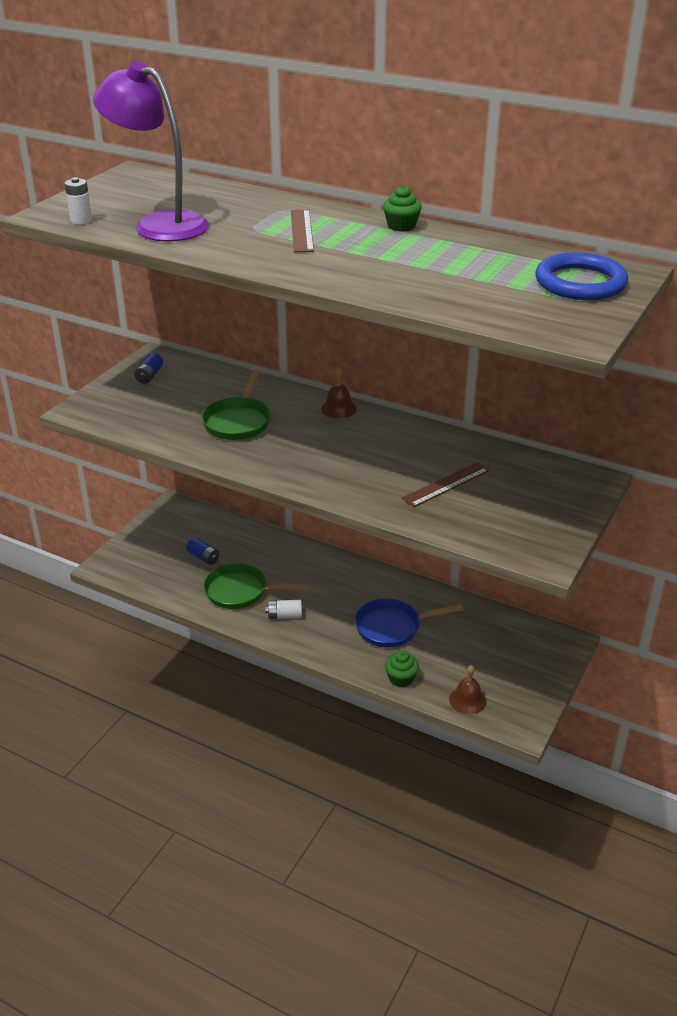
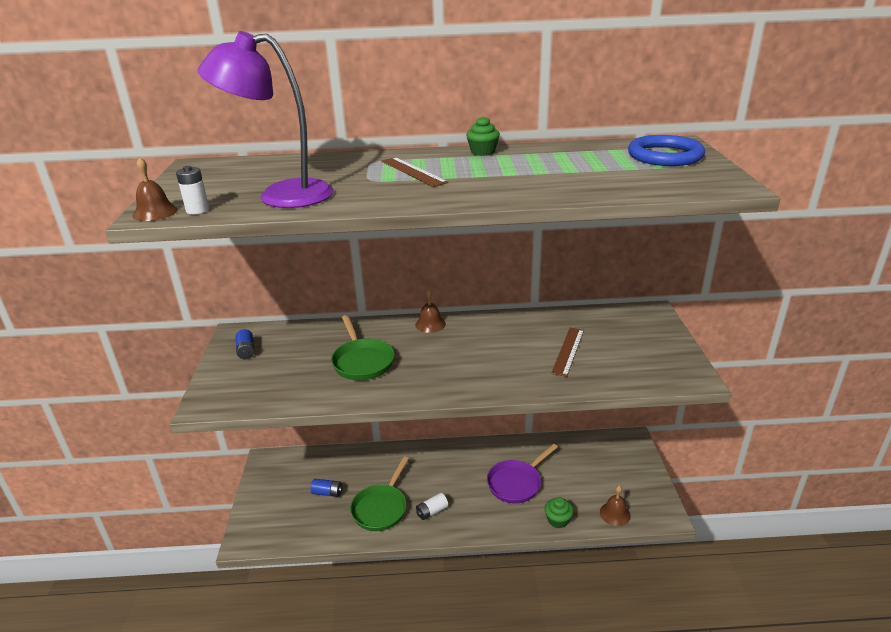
camera: 30 degrees left, 5 degrees down
(49, 214) = (155, 212): none -> brown bell
(240, 591) = (381, 508): green pan -> green pan turned 45 degrees counterclockwise
(392, 627) = (516, 483): blue pan -> purple pan

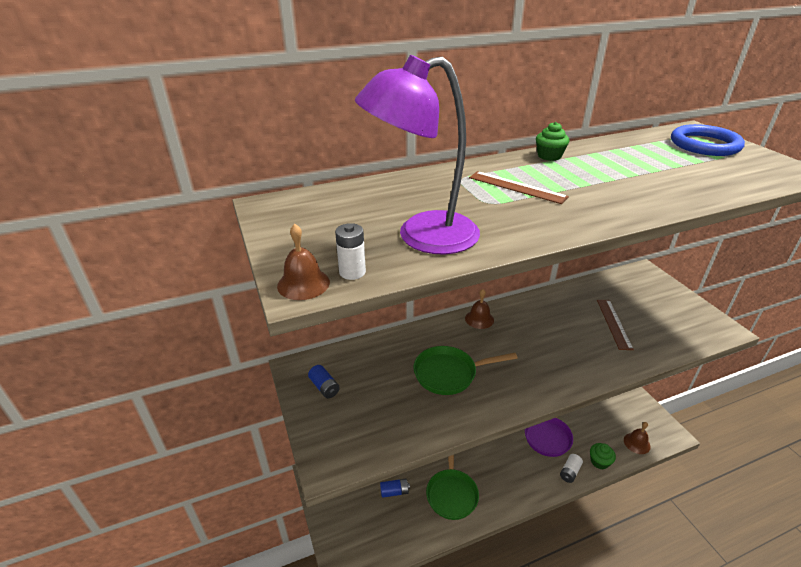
camera: 20 degrees left, 5 degrees up
(362, 361) = (449, 374): green pan -> green pan turned 120 degrees clockwise
(432, 511) = (497, 483): white battery -> white battery (570, 472)

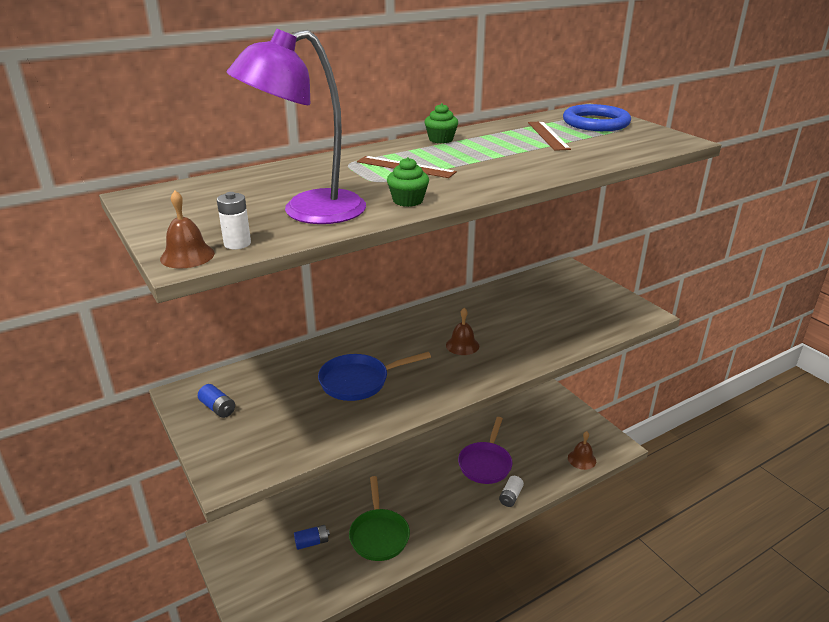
camera: 10 degrees left, 5 degrees down
(449, 374) = (358, 381): green pan -> blue pan
(479, 319) = (390, 327): brown bell -> brown bell (462, 345)
(599, 461) = (542, 482): green cupcake -> green cupcake (408, 200)
(613, 323) = (534, 319): brown ruler -> brown ruler (548, 135)

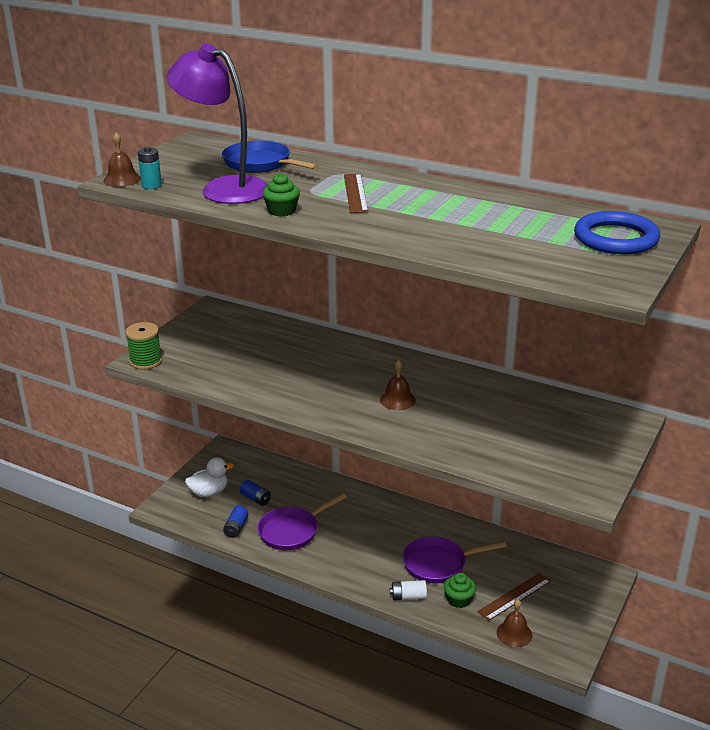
camera: 60 degrees right, 0 degrees up
(218, 408) = (207, 327): blue battery -> blue battery (236, 528)
(235, 474) = (146, 361): none -> green spool
(237, 244) = (151, 185): white battery -> turquoise battery
(270, 575) = (209, 492): none -> white duck
(358, 381) = (292, 369): blue pan -> blue pan (260, 164)
(379, 535) = (292, 531): green pan -> purple pan
(441, 139) = (447, 188): green cupcake -> green cupcake (459, 600)
(548, 135) = (530, 225): brown ruler -> brown ruler (514, 596)

